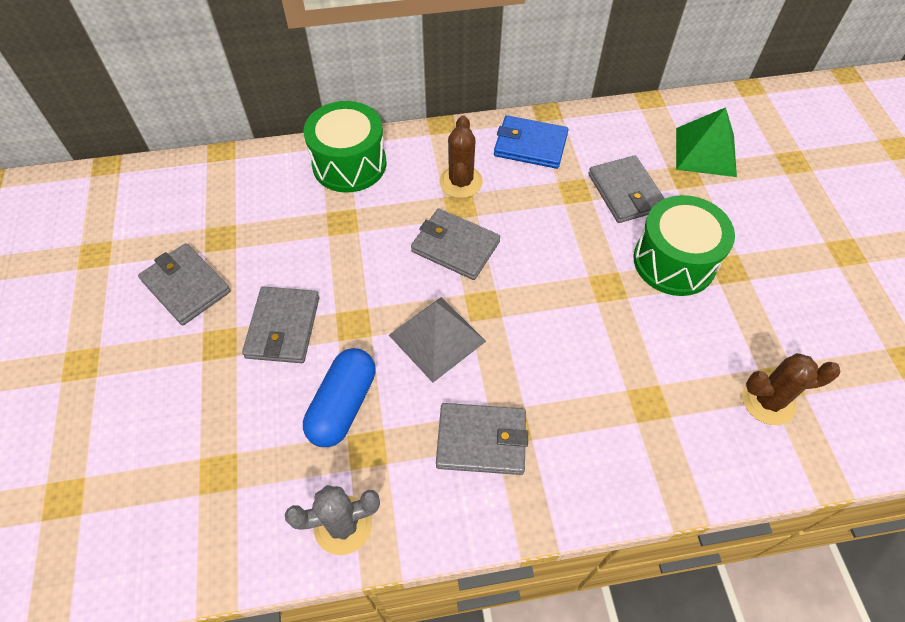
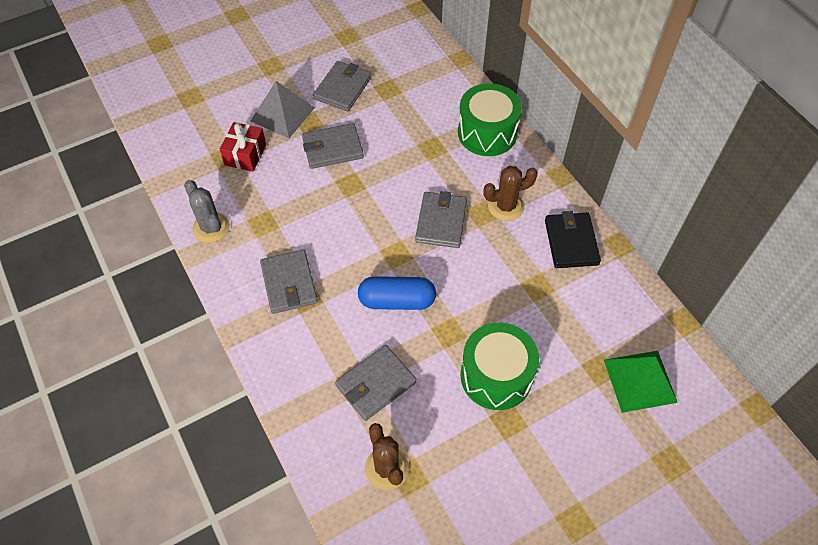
camera: 70 degrees right, 0 degrees up
(231, 442) = (245, 155): none -> red gift
(343, 405) = (288, 200): blue capsule -> blue capsule (397, 301)
(437, 338) = (357, 234): grey pyramid -> grey pyramid (282, 114)
(530, 145) = (571, 242): blue wallet -> black wallet
(626, 192) = (555, 325): grey wallet -> grey wallet (375, 384)

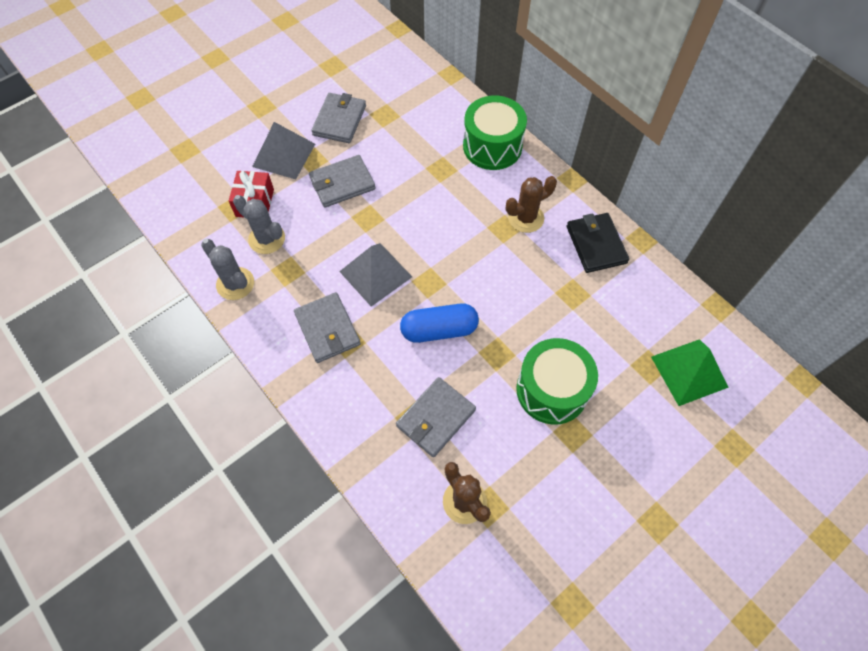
camera: 10 degrees left, 5 degrees up
(249, 190) = (267, 239): none -> grey cactus
(346, 238) = (375, 274): none -> grey pyramid
(441, 221) = (466, 243): grey wallet -> none

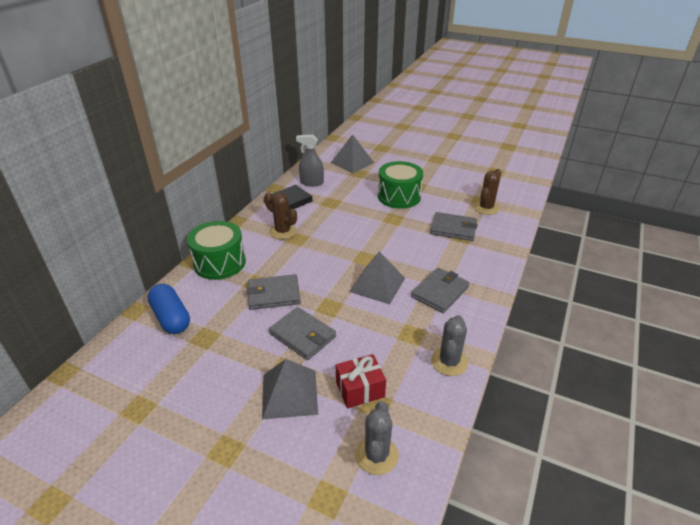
camera: 115 degrees left, 25 degrees down
(267, 239) = (392, 361): grey cactus -> grey cactus (376, 455)
(339, 120) = (224, 368): grey wallet -> grey wallet (273, 294)
(439, 330) = (397, 243): blue capsule -> blue capsule (171, 318)
(640, 290) = (311, 183): none -> grey spray bottle
(689, 371) = (352, 162): green pyramid -> grey pyramid

